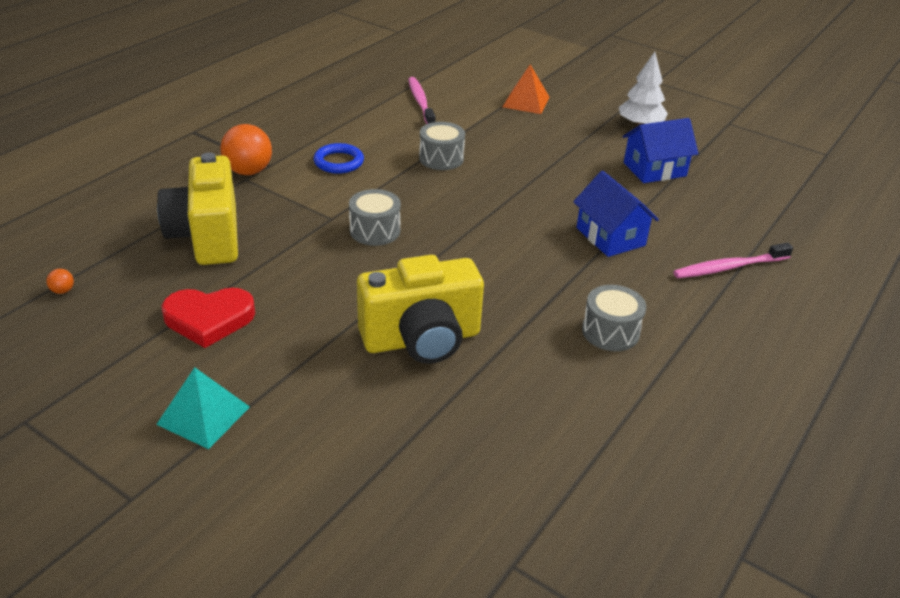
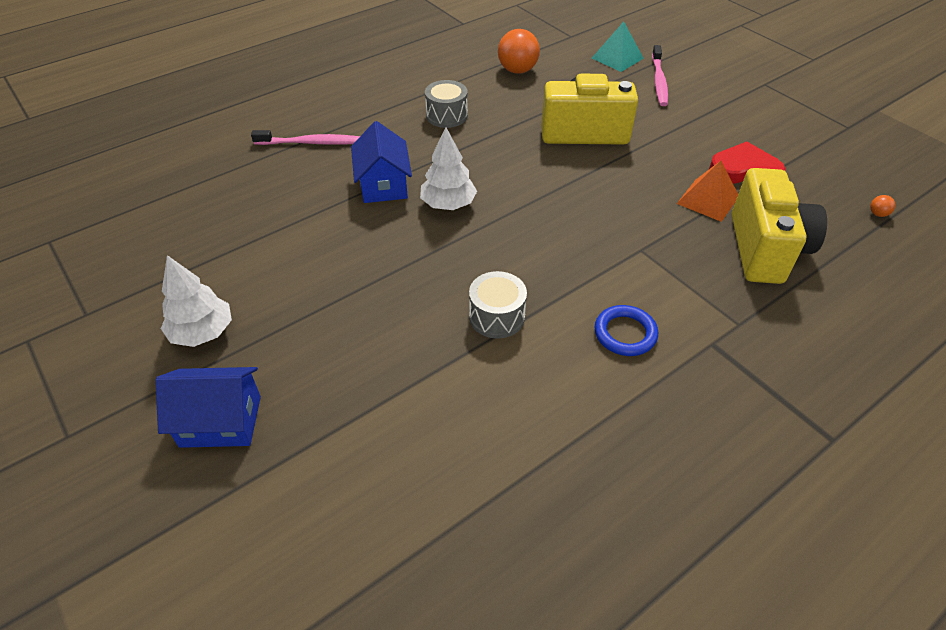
camera: 160 degrees left, 10 degrees up
(203, 415) = (734, 113): turquoise pyramid -> turquoise pyramid (617, 58)
(248, 171) = (737, 337): orange ball -> orange ball (517, 70)
(375, 231) = (599, 228): grey drum -> none
(420, 102) = (478, 452): pink toothbrush -> pink toothbrush (659, 81)
(526, 102) = (316, 419): orange pyramid -> orange pyramid (708, 200)
(532, 229) = (448, 204): none -> white tree
(654, 169) = (263, 254): blue house -> blue house (221, 421)

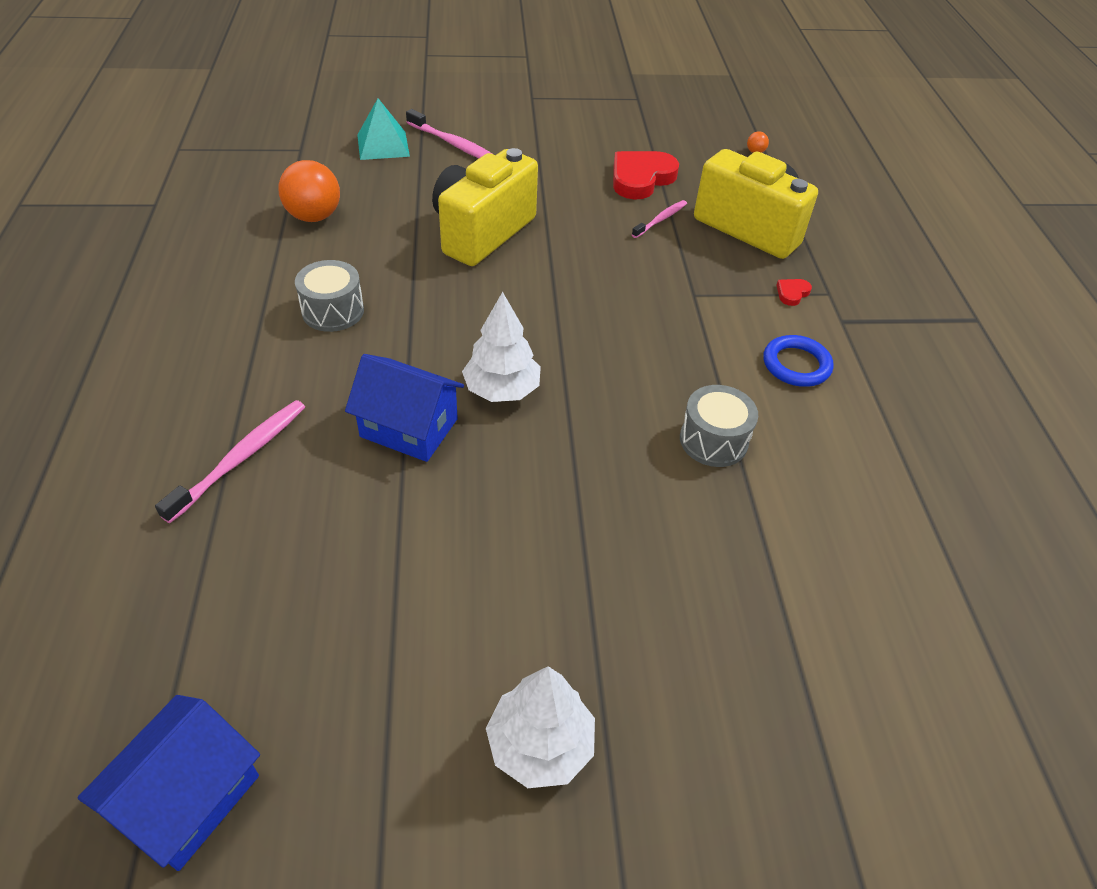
camera: 60 degrees left, 0 degrees up
(221, 421) = (720, 780): blue house -> blue house (188, 797)
(708, 200) = (660, 219): orange pyramid -> pink toothbrush
(711, 302) = (792, 293): none -> red heart

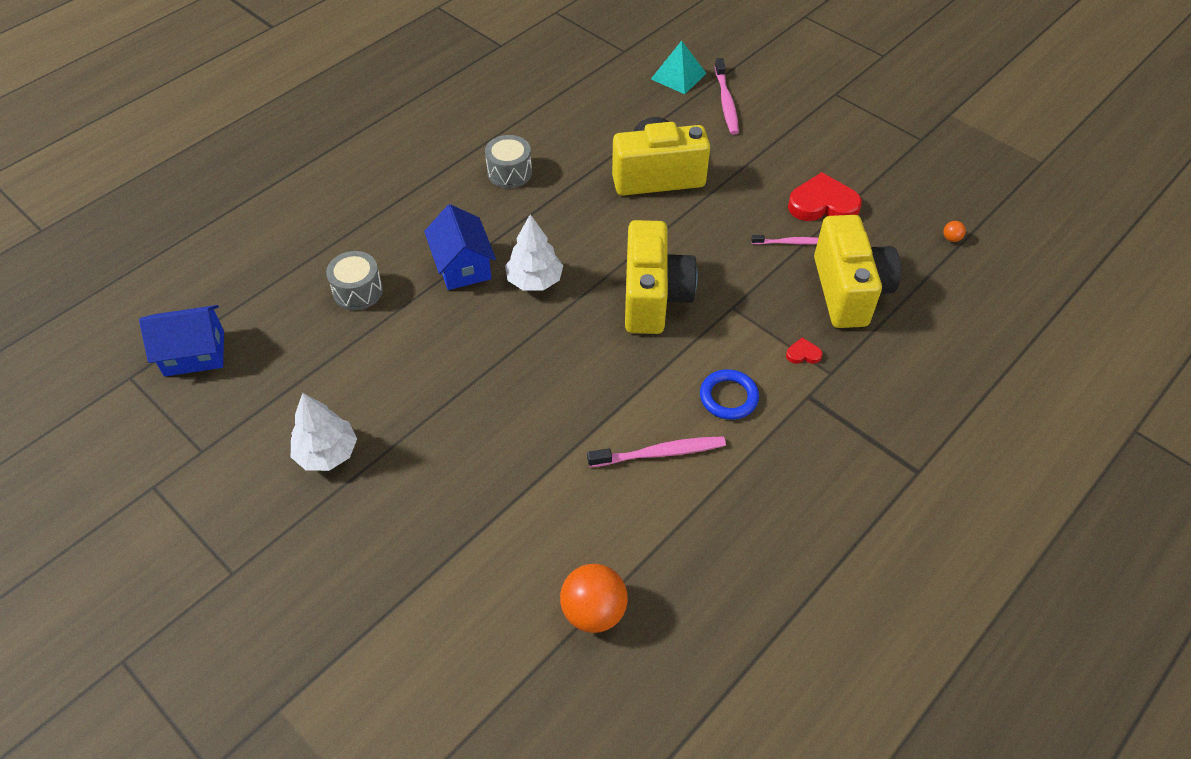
camera: 50 degrees right, 5 degrees up
(241, 458) = (373, 224): pink toothbrush -> pink toothbrush (660, 453)
(314, 216) = (574, 104): orange ball -> orange ball (593, 611)
(625, 330) = (653, 297): none -> yellow camera
(713, 440) = (607, 397): grey drum -> grey drum (358, 291)

